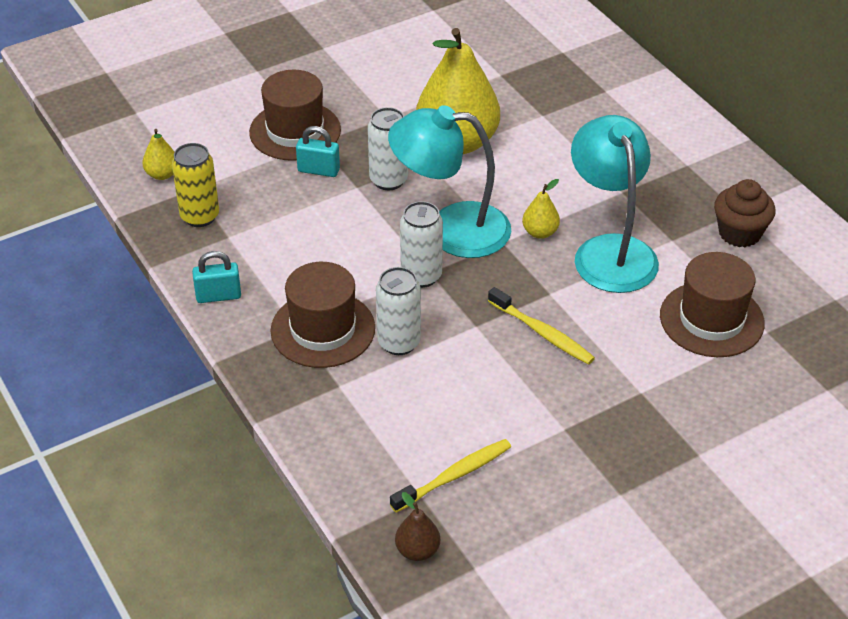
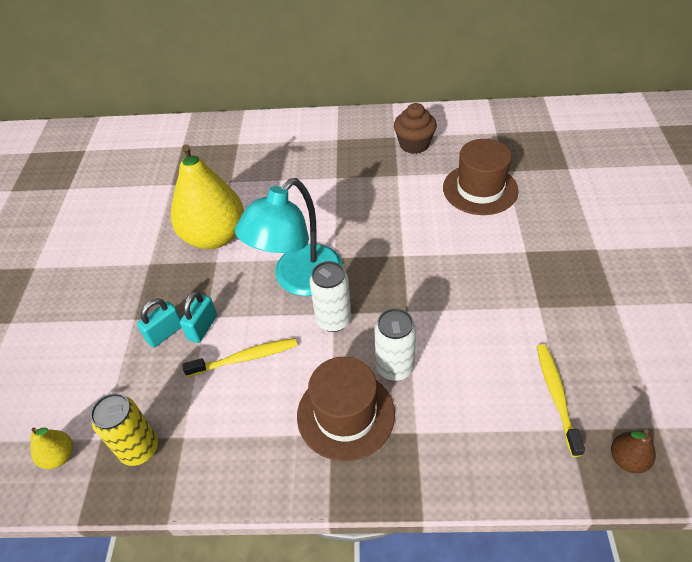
camera: 55 degrees left, 5 degrees up
(218, 296) = (249, 479): turquoise padlock -> turquoise padlock (202, 327)
(295, 131) = (106, 329): brown hat -> none
(388, 180) = (216, 293): white can -> none
(540, 232) = (341, 233): yellow pear -> none
(542, 333) = (439, 276): yellow toothbrush -> yellow toothbrush (245, 358)
(610, 251) = (386, 207): turquoise lamp -> none

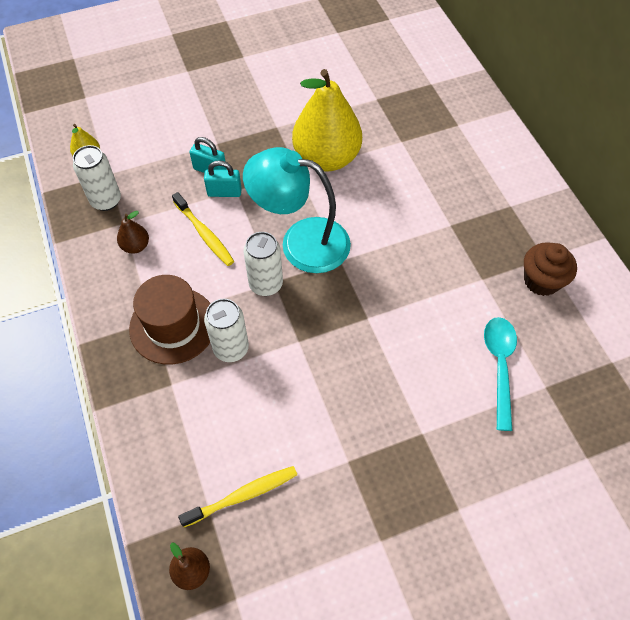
camera: 65 degrees right, 10 degrees up
(139, 449) = (106, 200): yellow can -> white can
(224, 429) = (136, 246): none -> brown pear
(480, 189) = (499, 366): brown hat -> turquoise spoon

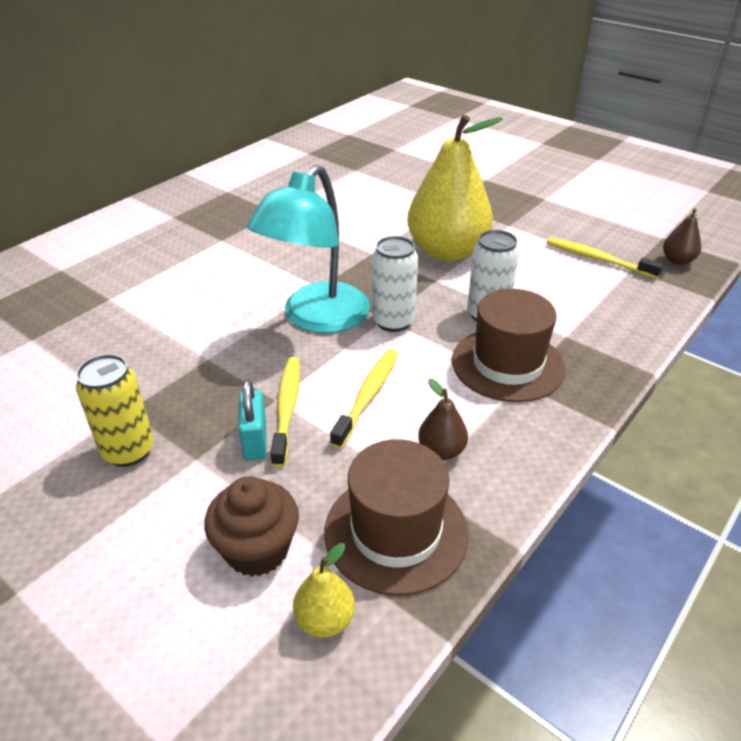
camera: 120 degrees left, 20 degrees down
(106, 200) = (396, 532): white can -> brown hat
(224, 192) = (287, 408): turquoise padlock -> yellow toothbrush
(243, 120) = (128, 451): none -> yellow can
(301, 242) = (316, 318): turquoise lamp -> turquoise lamp turned 45 degrees clockwise
(326, 158) = (169, 344): yellow pear -> yellow pear (447, 251)
(499, 366) = (356, 188): turquoise spoon -> none
(541, 281) = (254, 188): brown cupcake -> brown cupcake (257, 549)

